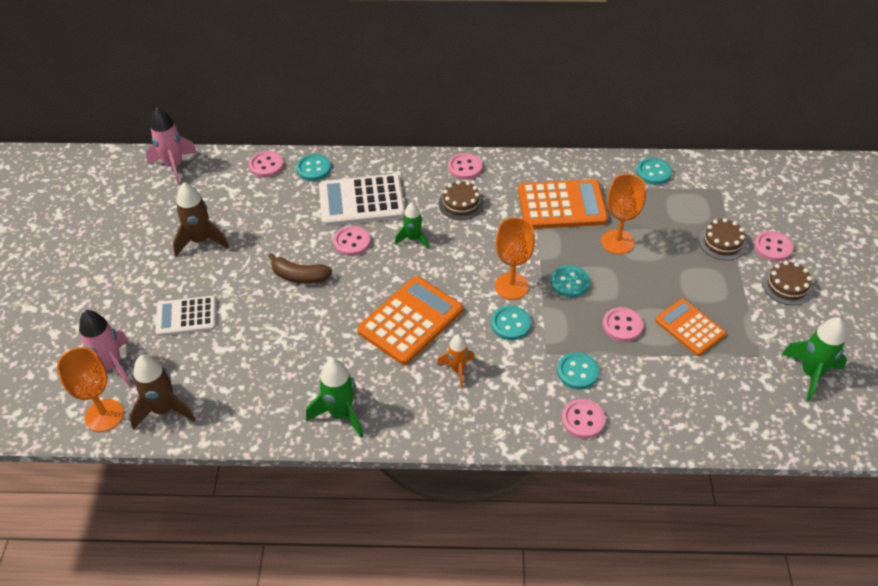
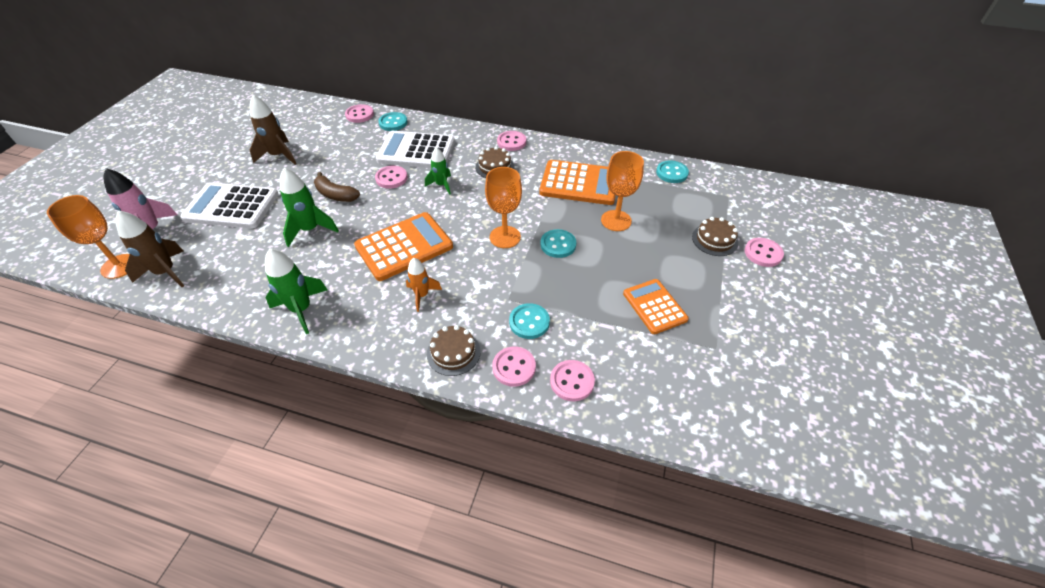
camera: 15 degrees right, 0 degrees up
(174, 166) = (294, 104): pink rocket -> none
(186, 316) = (231, 206): white calculator -> white calculator, size x1.57
(510, 324) = (488, 267): turquoise button -> none
(622, 326) = (590, 291): pink button -> pink button (572, 381)
(787, 286) = (766, 290): brown cake -> brown cake (453, 352)
(810, 374) = (765, 378): green rocket -> green rocket (310, 230)

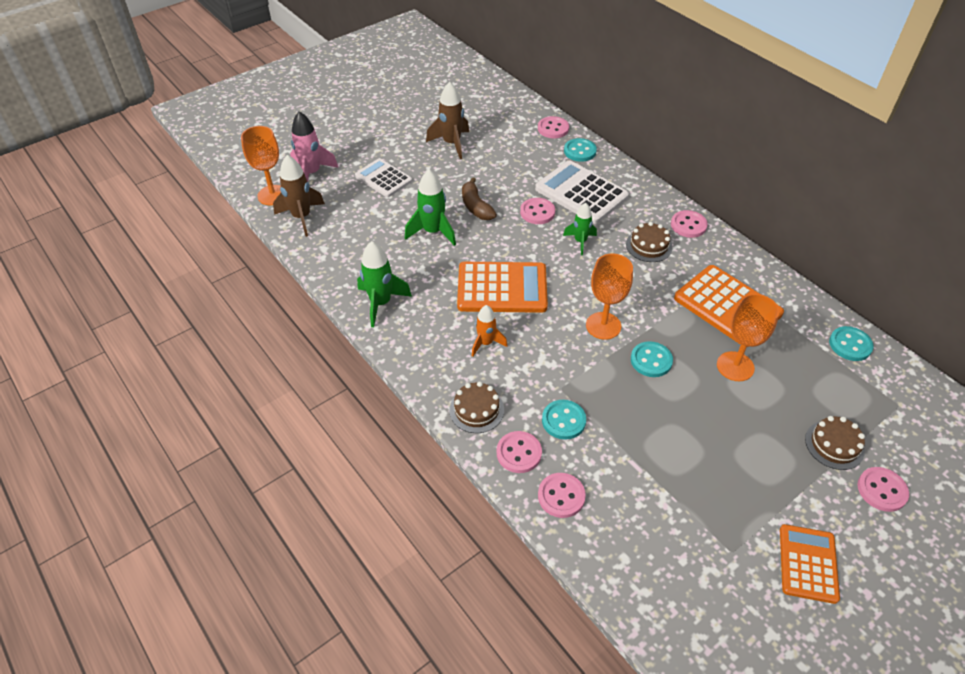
camera: 35 degrees right, 0 degrees up
(231, 206) = (383, 178): white calculator -> white calculator, size x0.64
(654, 306) = (701, 475): orange calculator -> orange calculator (808, 563)

